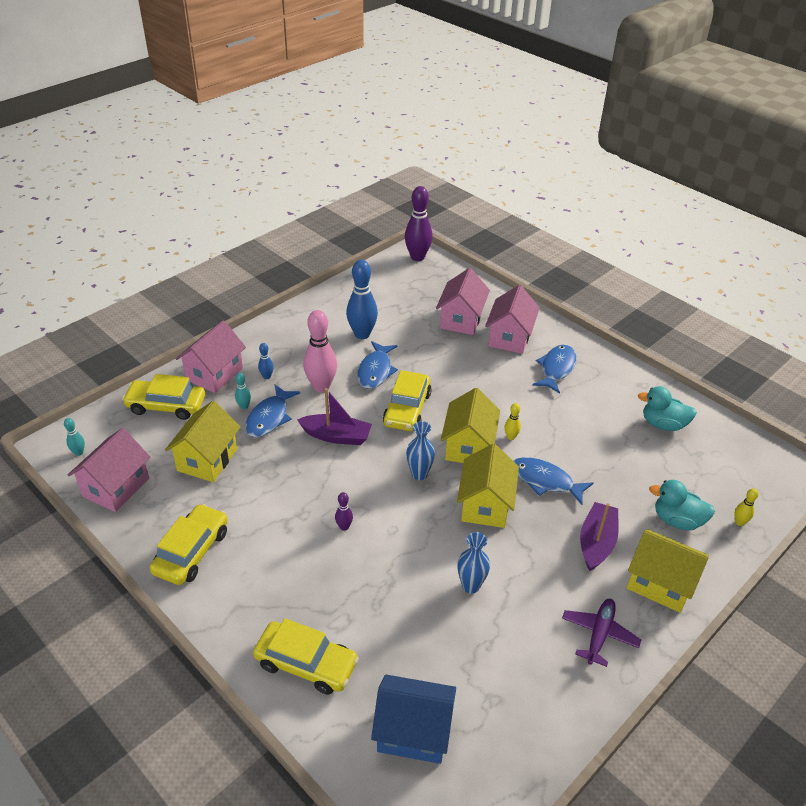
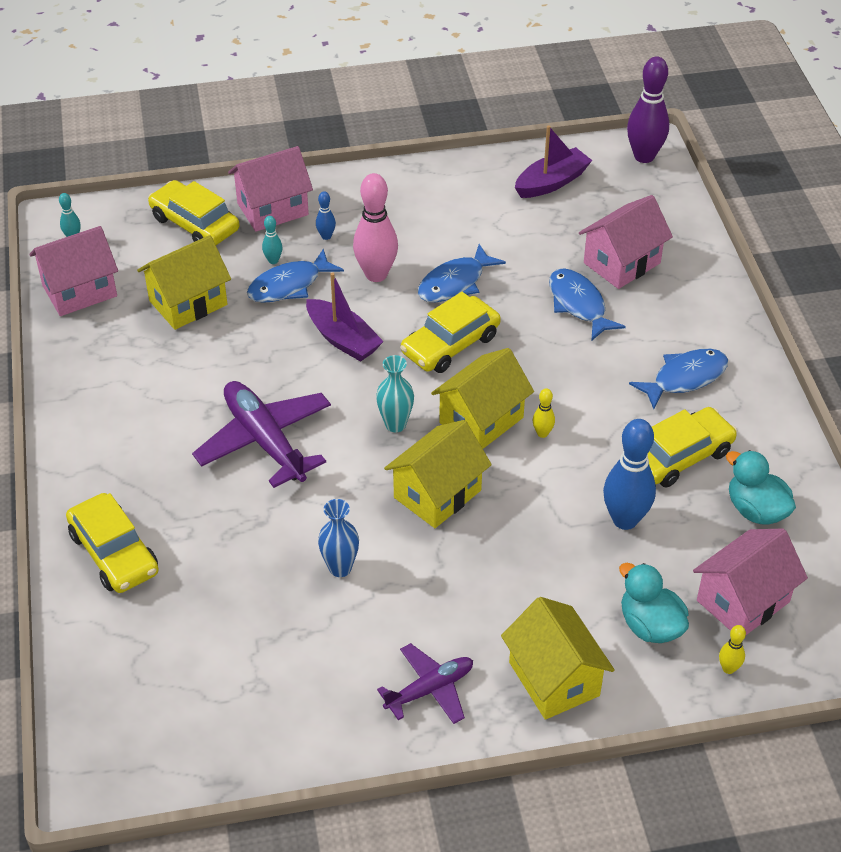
camera: 35 degrees right, 5 degrees up
(192, 551) = (98, 391): yellow car -> yellow car (679, 456)
(344, 527) = (265, 441): purple bowling pin -> purple plane
(362, 334) = (480, 231): blue bowling pin -> blue bowling pin (625, 520)
(413, 732) = (157, 669): blue house -> none
(419, 474) = (395, 424): blue vase -> turquoise vase
(509, 337) = (663, 312): pink house -> pink house (743, 601)
(545, 481) = (533, 502): blue fish -> blue fish (578, 304)
(596, 542) = (525, 598): purple boat -> purple boat (551, 182)

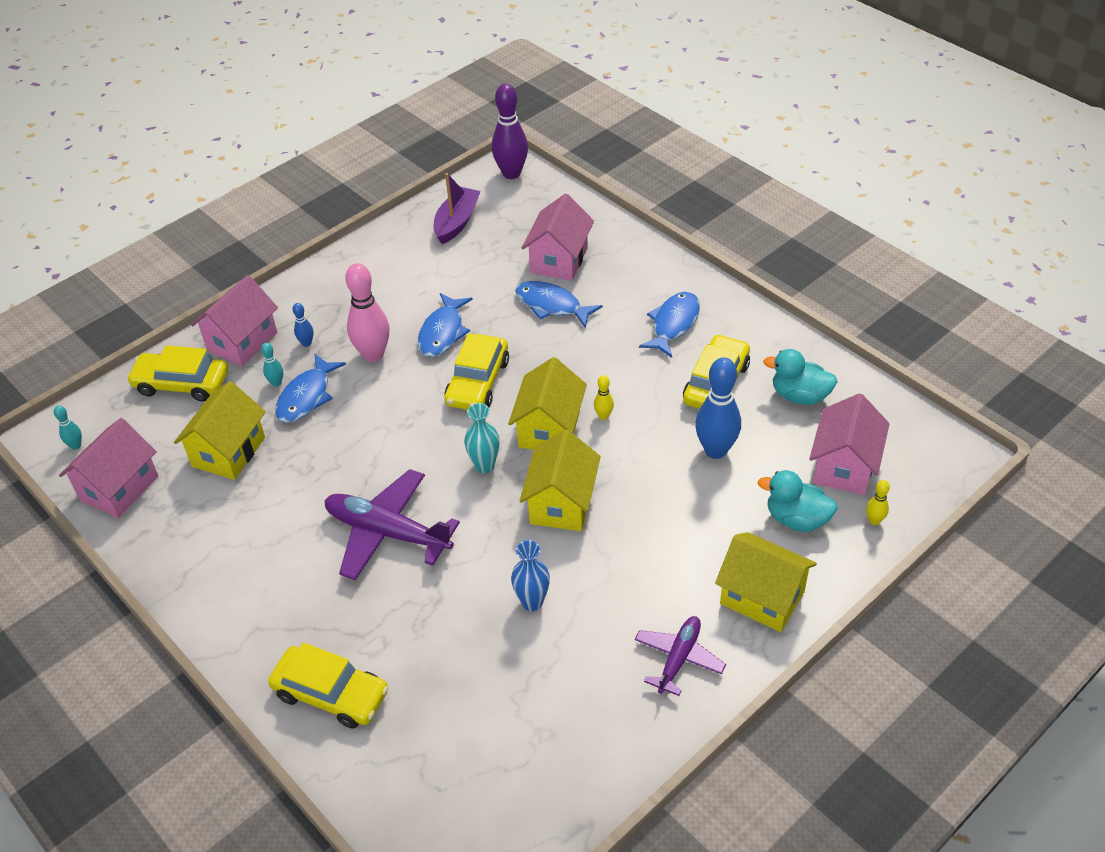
camera: 30 degrees left, 0 degrees up
(343, 339) = (387, 419): purple boat -> none

